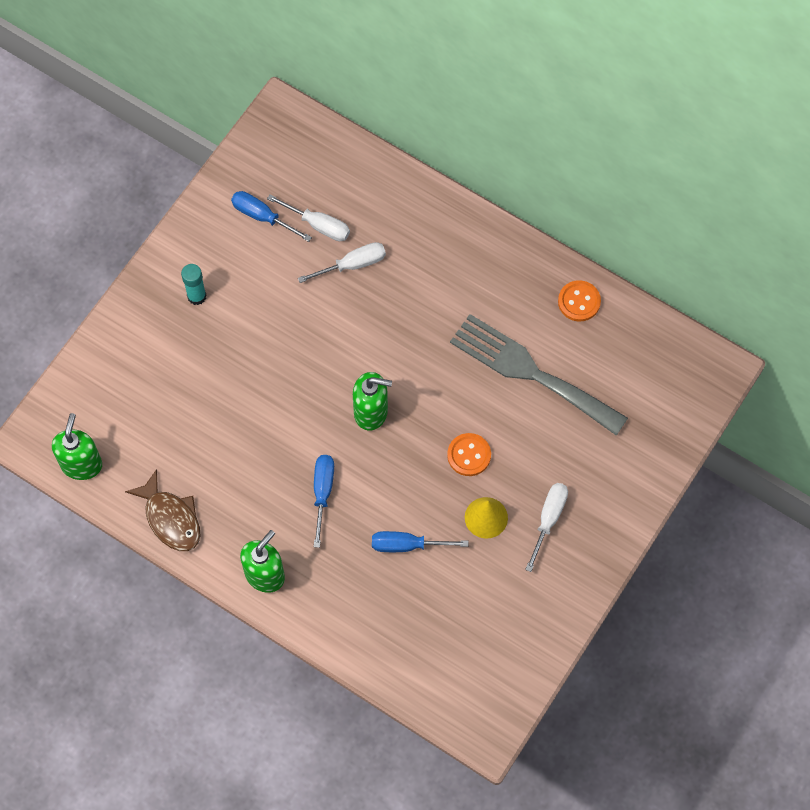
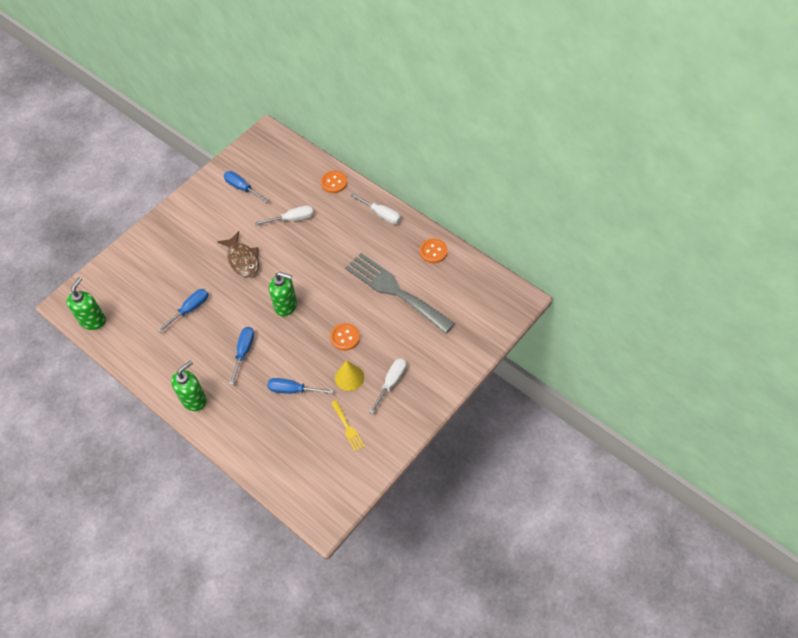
camera: 10 degrees right, 10 degrees down
(170, 518) = (141, 358): brown fish -> brown fish (242, 259)
(197, 296) = (191, 229): turquoise glue stick -> none
(226, 432) = (190, 309): none -> blue screwdriver
(318, 225) = (275, 195): white screwdriver -> white screwdriver (381, 214)
(406, 195) = (334, 182): none -> orange button
(497, 594) = (348, 428): none -> yellow fork

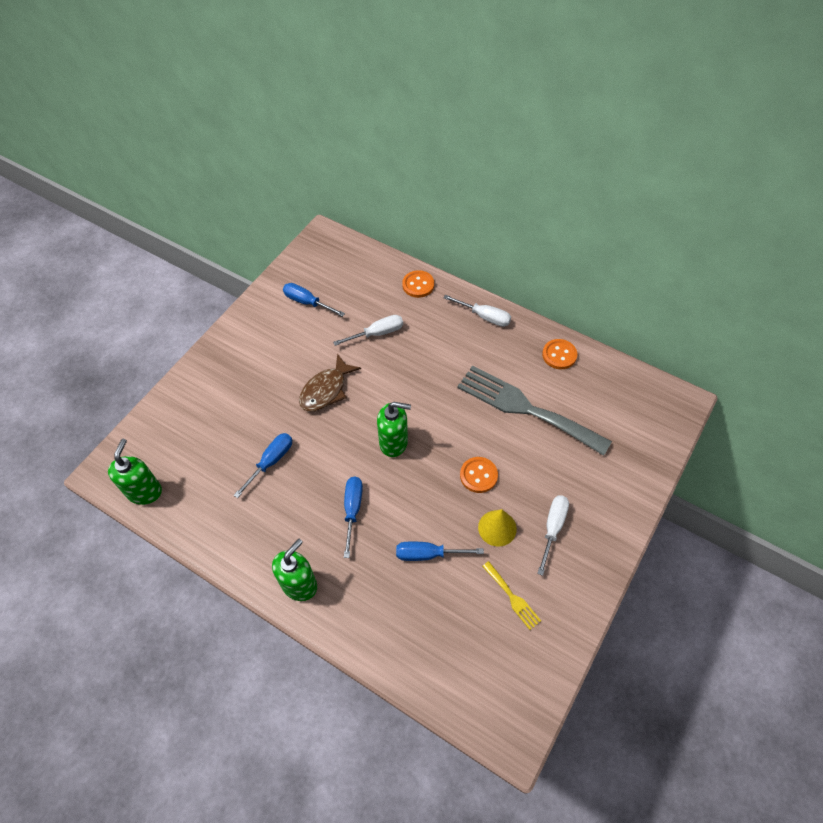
camera: 10 degrees left, 0 degrees up
(242, 259) = (326, 390): brown fish -> brown fish turned 75 degrees clockwise

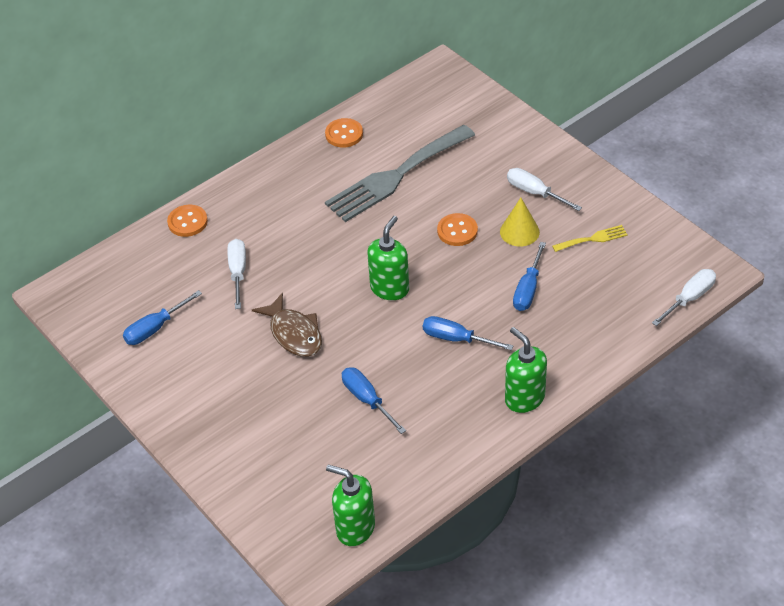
camera: 70 degrees left, 10 degrees down
(484, 316) = (264, 178): white screwdriver -> white screwdriver (689, 298)

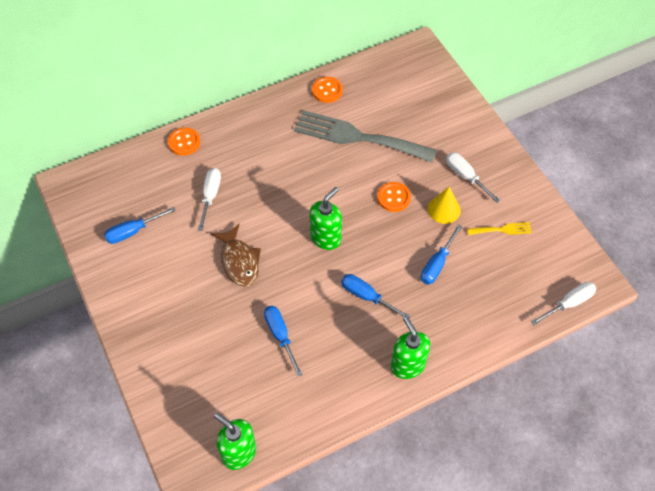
camera: 10 degrees right, 10 degrees up
(396, 176) = (358, 137): grey fork -> grey fork turned 45 degrees clockwise

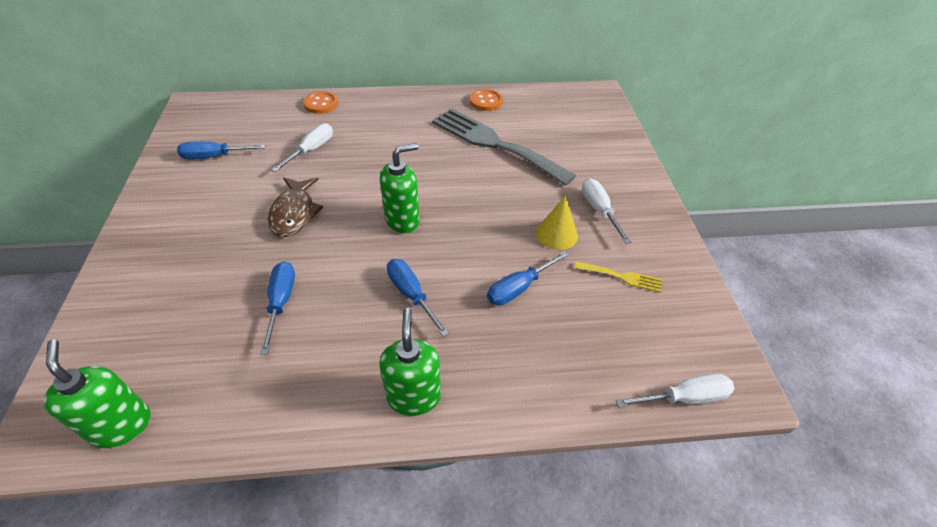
camera: 20 degrees right, 10 degrees down
(393, 198) = (503, 206): orange button -> none

